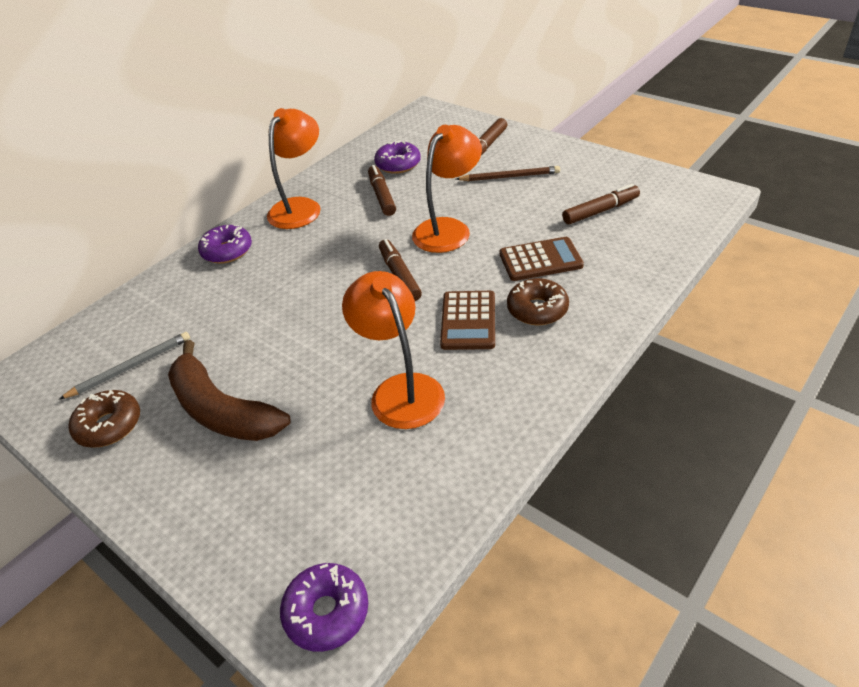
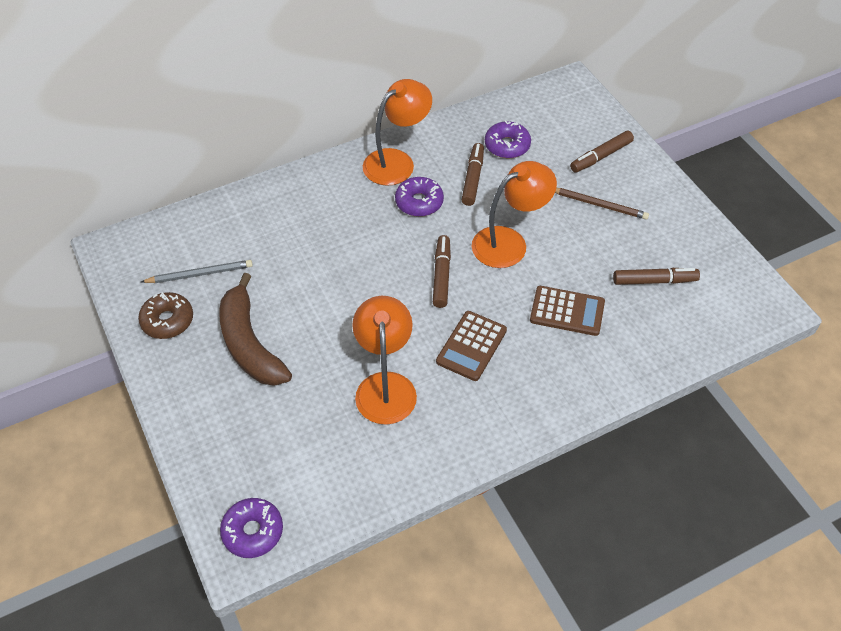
camera: 20 degrees right, 10 degrees up
(227, 251) = (315, 186): purple donut -> purple donut (419, 202)
(537, 309) = (533, 360): brown donut -> none

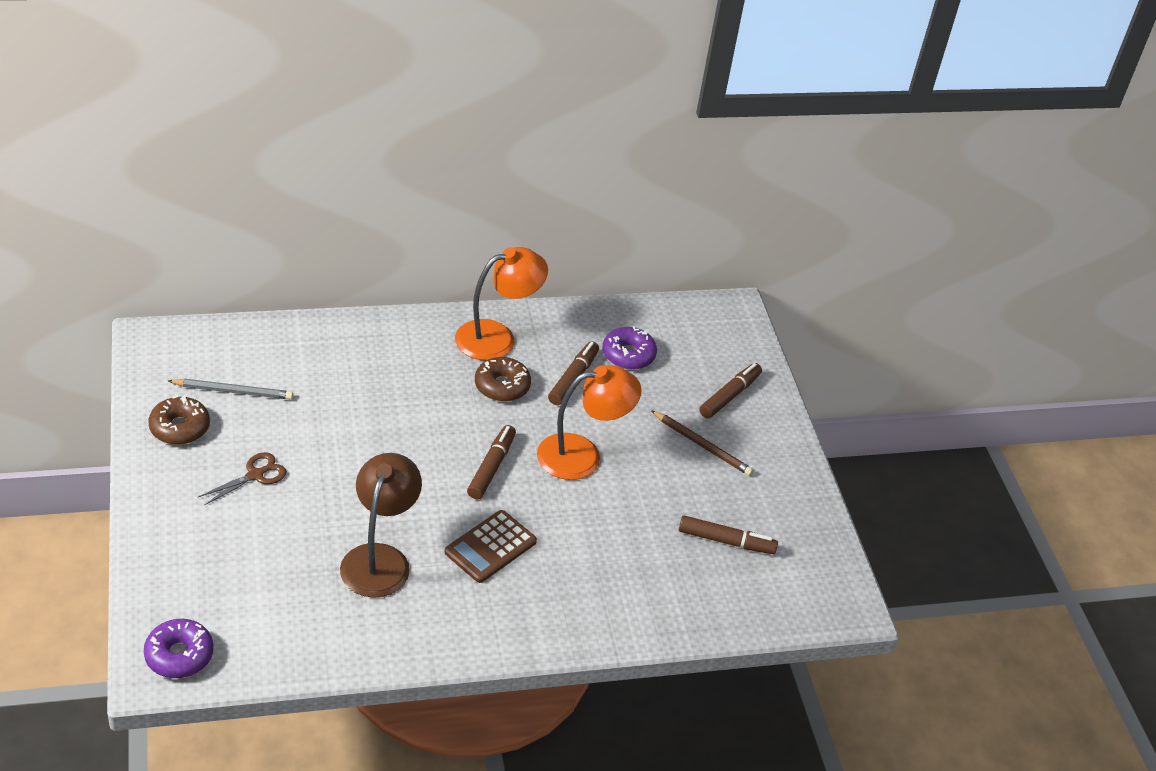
camera: 10 degrees right, 10 degrees down
(249, 344) = (255, 475): brown banana -> brown scissors
(385, 386) = (379, 559): orange lamp -> brown lamp
(419, 202) = (502, 386): purple donut -> brown donut
(567, 311) = (612, 543): brown calculator -> none
(601, 156) = (730, 396): brown marker -> brown marker turned 150 degrees clockwise

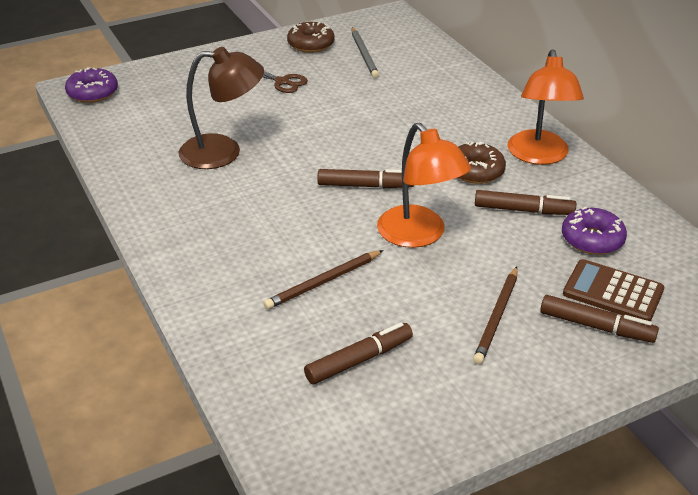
camera: 80 degrees right, 5 degrees down
(490, 547) = (265, 204): brown calculator -> brown calculator (613, 292)
(497, 337) = (539, 156): orange lamp -> orange lamp turned 45 degrees clockwise
(623, 536) = (323, 282): none -> brown pencil
(726, 541) = (359, 360): brown marker -> brown marker turned 120 degrees counterclockwise

